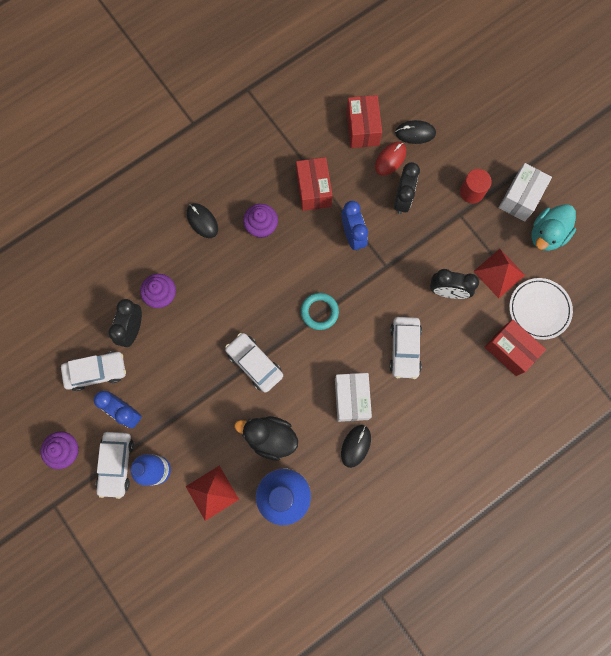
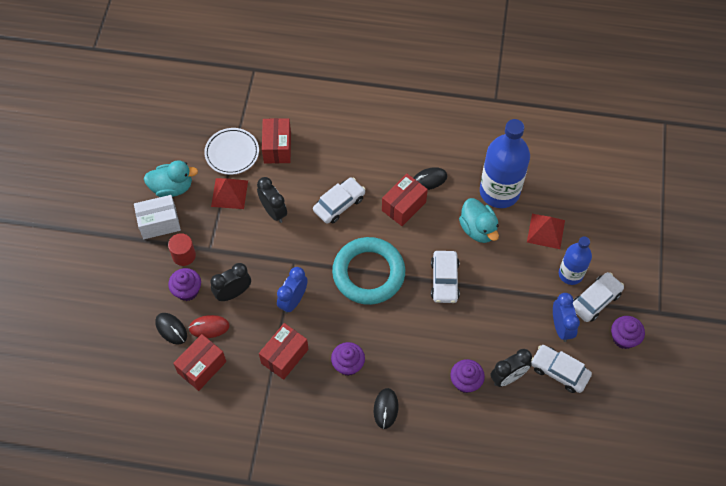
camera: 135 degrees left, 15 degrees down
(270, 438) = (478, 229): black duck -> turquoise duck
(319, 312) = (368, 273): turquoise ring -> turquoise ring, size x2.08
(351, 399) = (403, 206): white box -> red box
(437, 169) = (187, 290): none -> purple cupcake

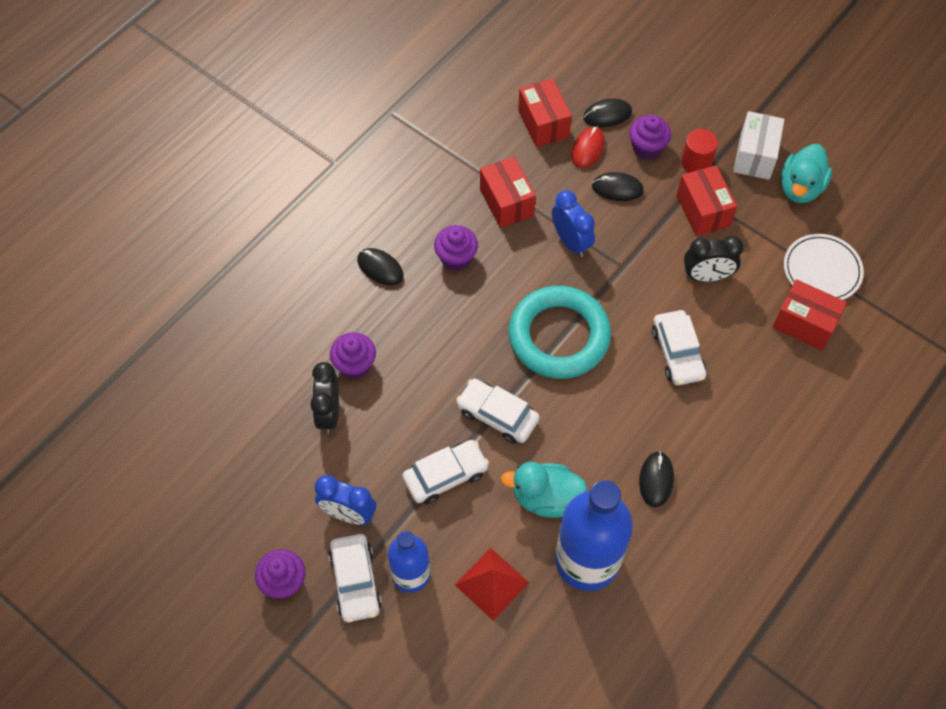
camera: 120 degrees right, 0 degrees up
(229, 193) = (760, 242): red pyramid -> none
(233, 293) = (617, 188): black clock -> black mouse
(403, 206) = (632, 426): red box -> red box (703, 211)
(559, 371) = (296, 475): white car -> white car (445, 475)

